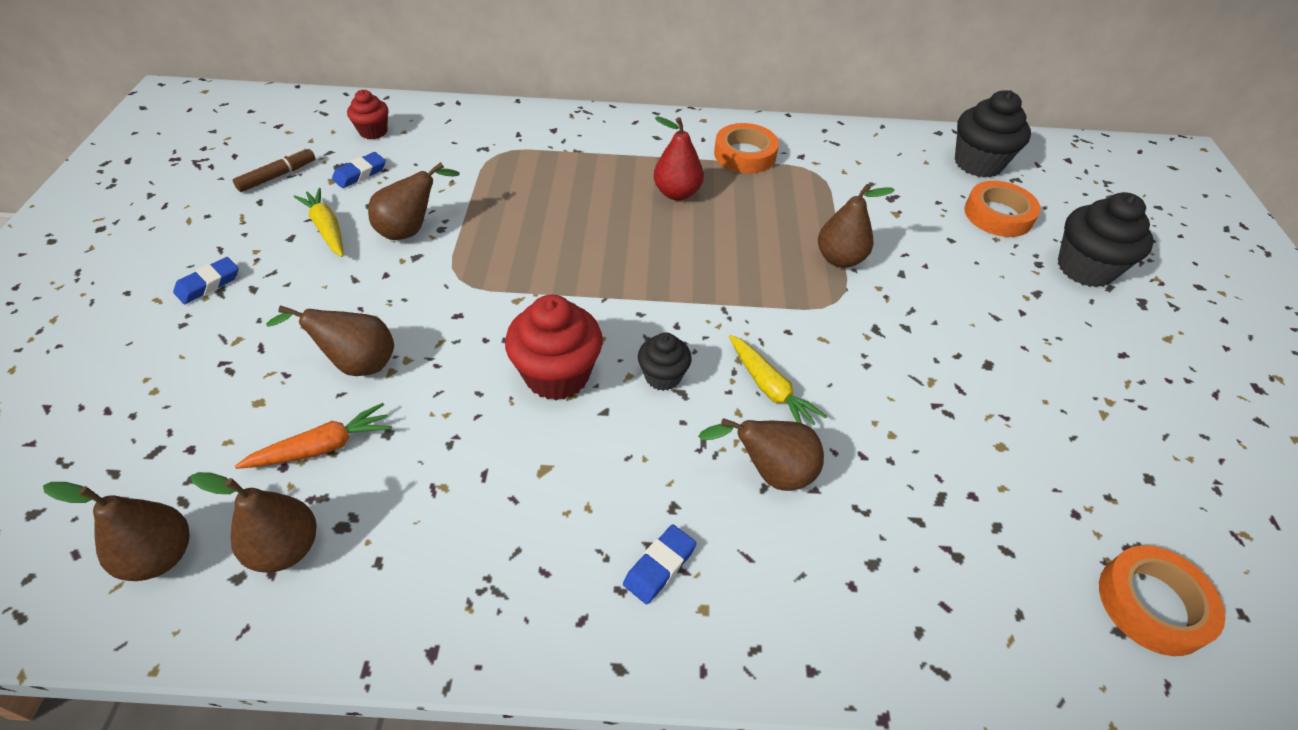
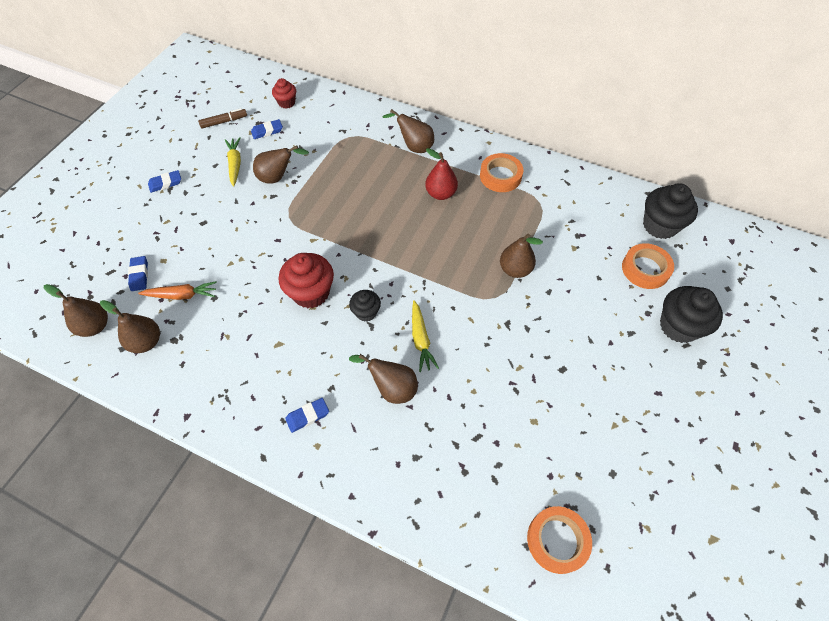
camera: 25 degrees right, 10 degrees up
(220, 439) = (139, 275): none -> blue eraser
(357, 364) = (216, 253): brown pear -> brown pear (414, 147)

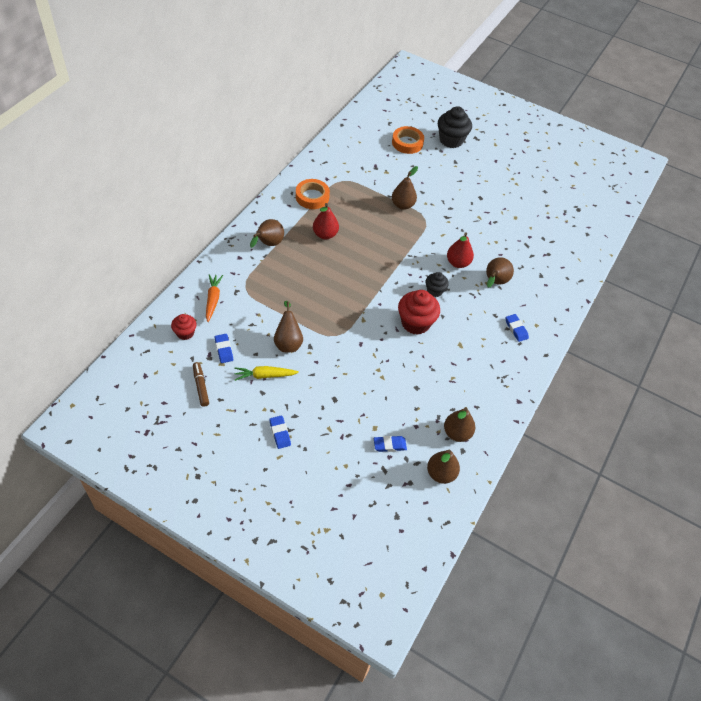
camera: 90 degrees left, 5 degrees down
(182, 295) = (413, 411): orange carrot -> orange carrot (213, 300)
(421, 339) = (458, 263): yellow carrot -> red pear
(557, 540) = (583, 221): orange tape -> none
(659, 225) = (372, 127): black cupcake -> none

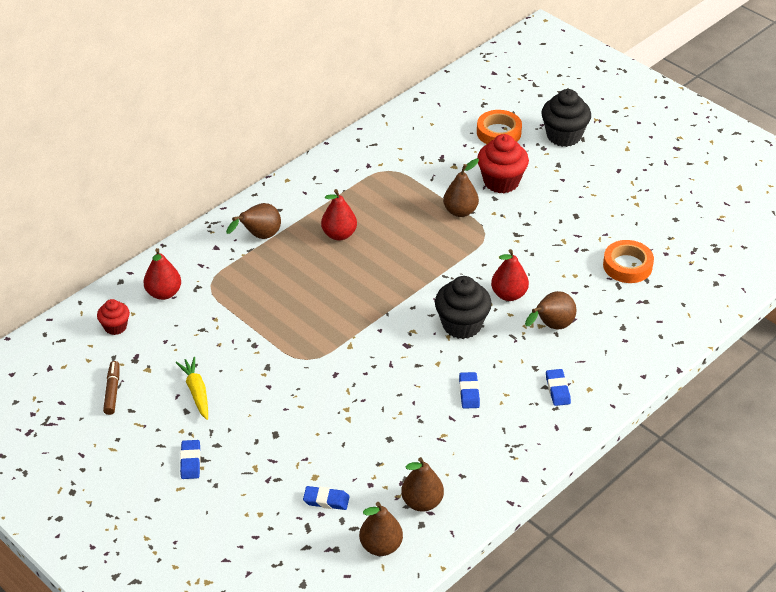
camera: 20 degrees right, 10 degrees down
(213, 300) = (164, 293): orange carrot -> red pear
(224, 350) = (156, 353): blue eraser -> blue eraser (469, 392)
(265, 375) = (196, 392): yellow carrot -> yellow carrot turned 60 degrees clockwise
(288, 342) = (241, 357): brown pear -> none
(312, 197) = (339, 186): orange tape -> orange tape (627, 266)
(415, 323) = (419, 360): red cupcake -> red cupcake (501, 182)
(434, 291) = (462, 325): black cupcake -> black cupcake, size x1.75

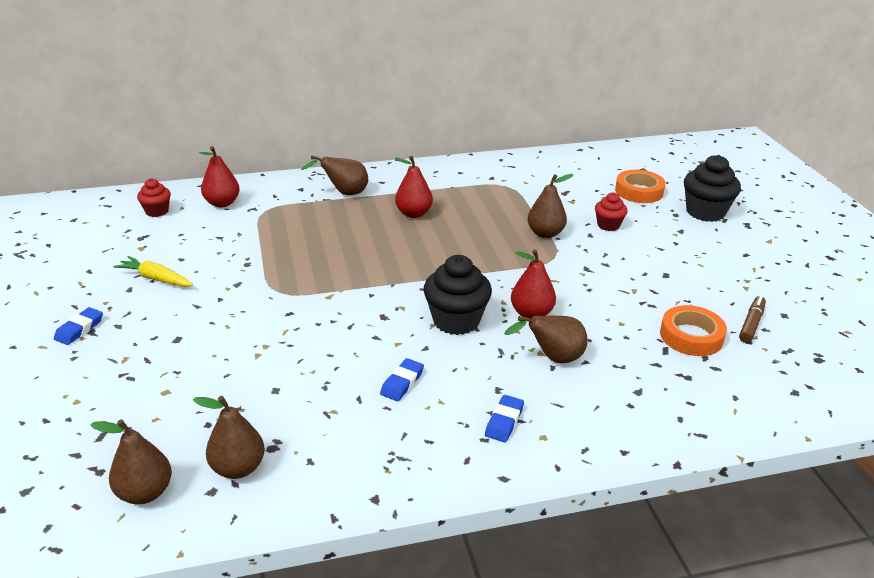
camera: 30 degrees right, 10 degrees down
(112, 391) = (94, 252): brown marker -> brown marker (751, 324)
(196, 392) = (156, 279): yellow carrot -> yellow carrot turned 75 degrees counterclockwise
(326, 500) = (149, 418): blue eraser -> none
(501, 182) = (608, 225): red cupcake -> red cupcake, size x0.57

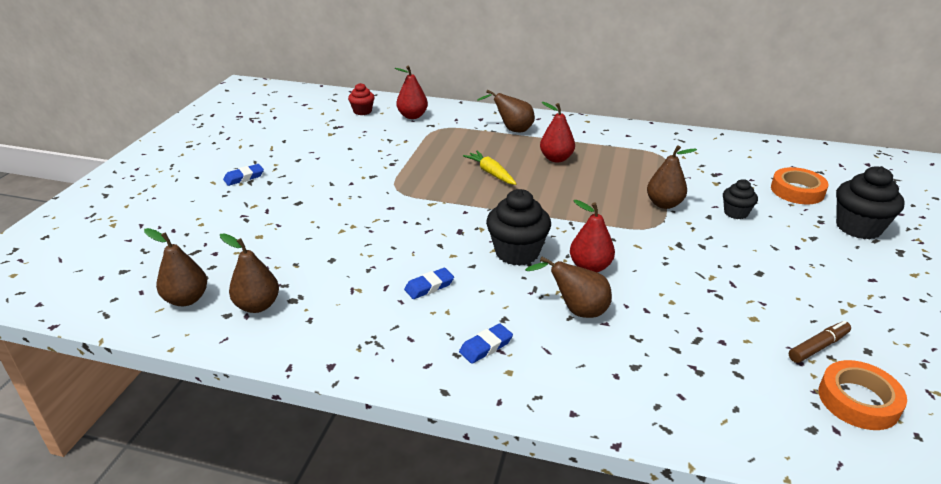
camera: 30 degrees right, 0 degrees up
(156, 279) = (321, 157): yellow carrot -> yellow carrot (491, 173)
(608, 225) = (736, 213): red cupcake -> black cupcake
(691, 336) = (737, 336): orange tape -> orange tape (858, 400)

